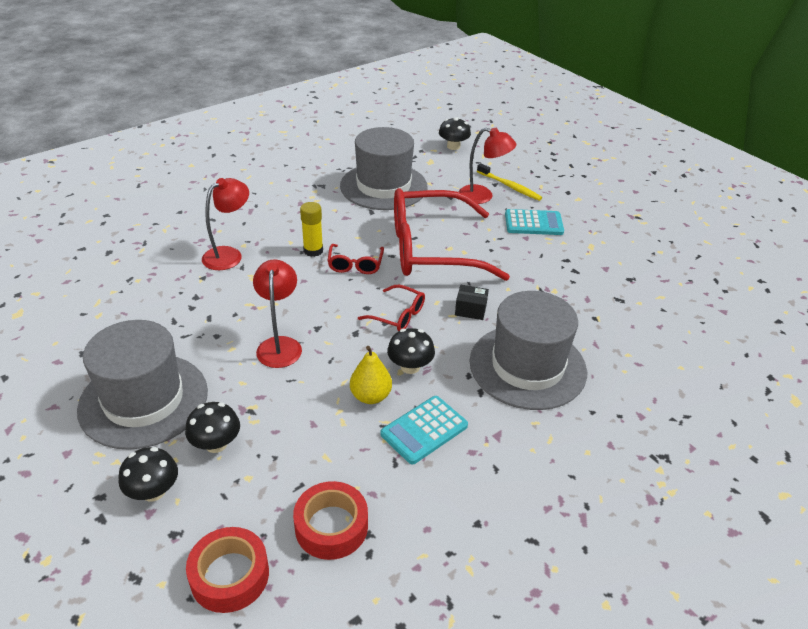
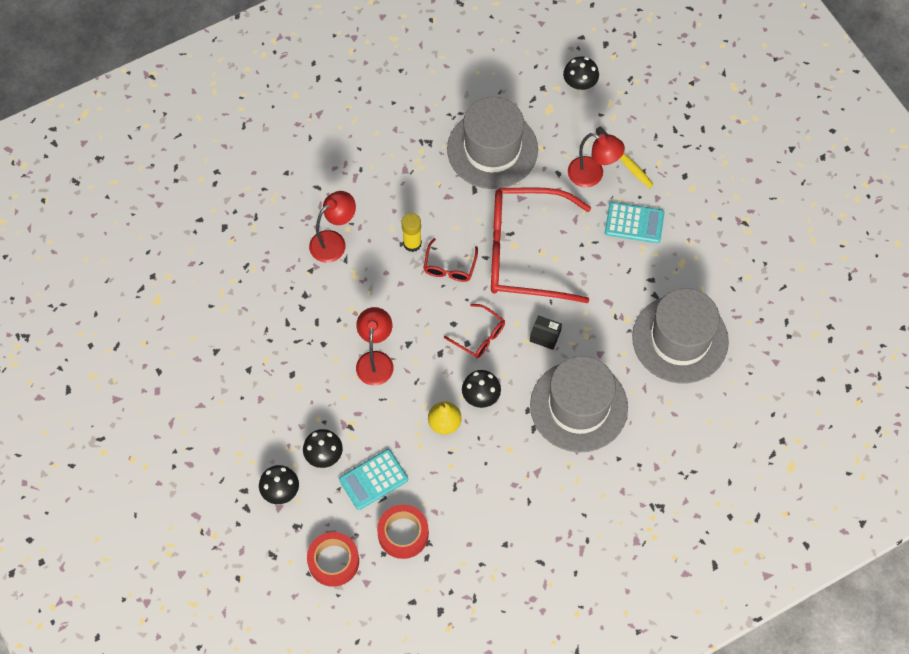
camera: 10 degrees right, 25 degrees up
(143, 400) = (268, 407): grey hat -> grey hat (680, 339)
(424, 430) = (481, 460): turquoise calculator -> turquoise calculator (373, 479)

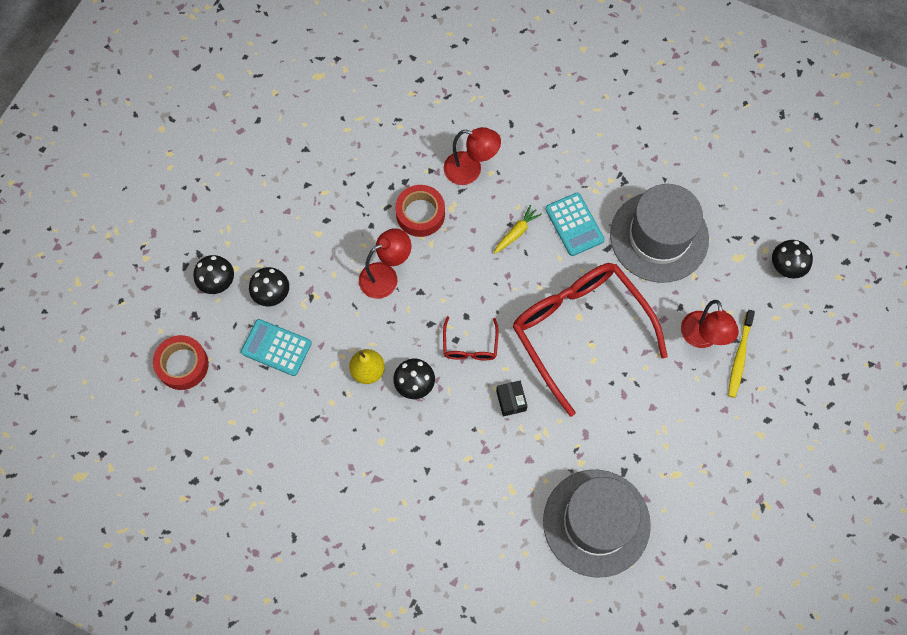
camera: 55 degrees right, 5 degrees up
(403, 534) = (243, 404): red tape -> red tape (420, 214)
(412, 243) = (516, 232): yellow glue stick -> yellow carrot
(450, 266) = (518, 277): red glasses -> none
(578, 406) = (464, 474): grey hat -> none
(634, 223) = (682, 406): turquoise calculator -> turquoise calculator (574, 224)

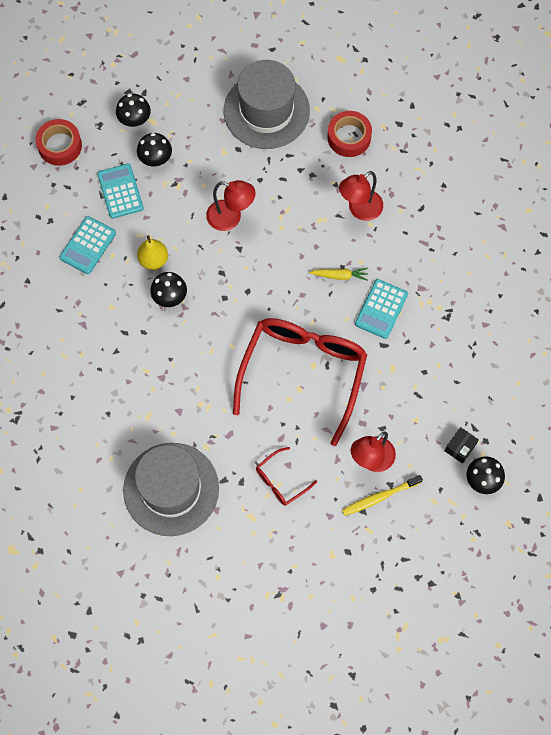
camera: 50 degrees right, 0 degrees up
(303, 416) = (88, 245): none -> turquoise calculator
(420, 214) = (297, 203): red tape -> red tape (349, 137)
(470, 170) = (359, 210): red lamp -> red lamp turned 75 degrees clockwise
(470, 345) = (228, 310): red glasses -> red glasses (281, 480)
(511, 401) = (211, 367): black box -> black box (460, 447)
(659, 237) = (424, 373): grey hat -> grey hat (266, 111)

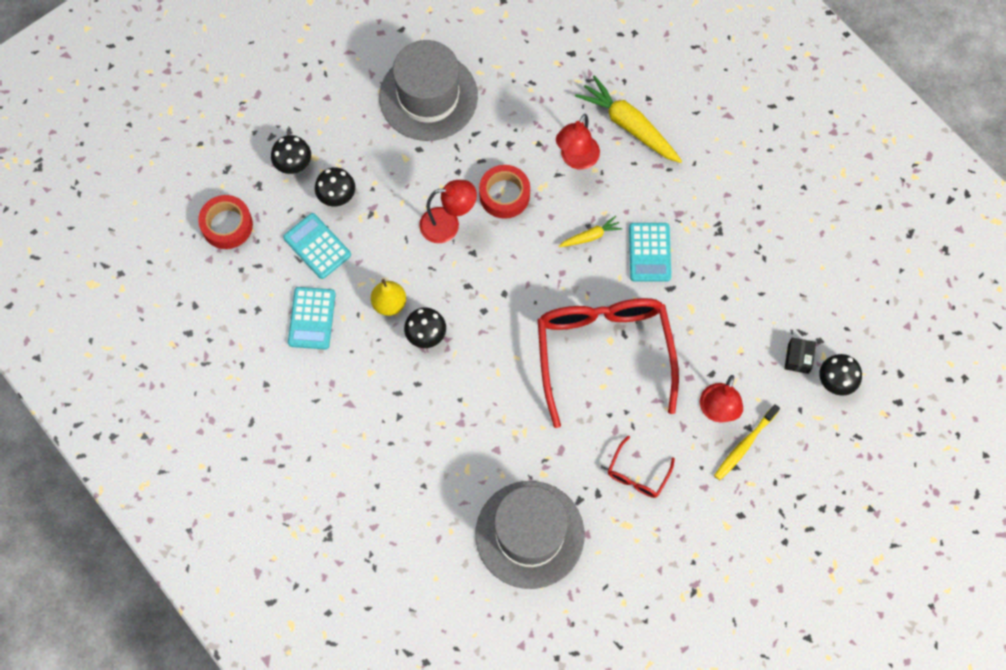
camera: 25 degrees left, 0 degrees up
(349, 137) = (527, 89): red tape -> red tape (504, 195)
(416, 201) = (629, 125): none -> yellow carrot

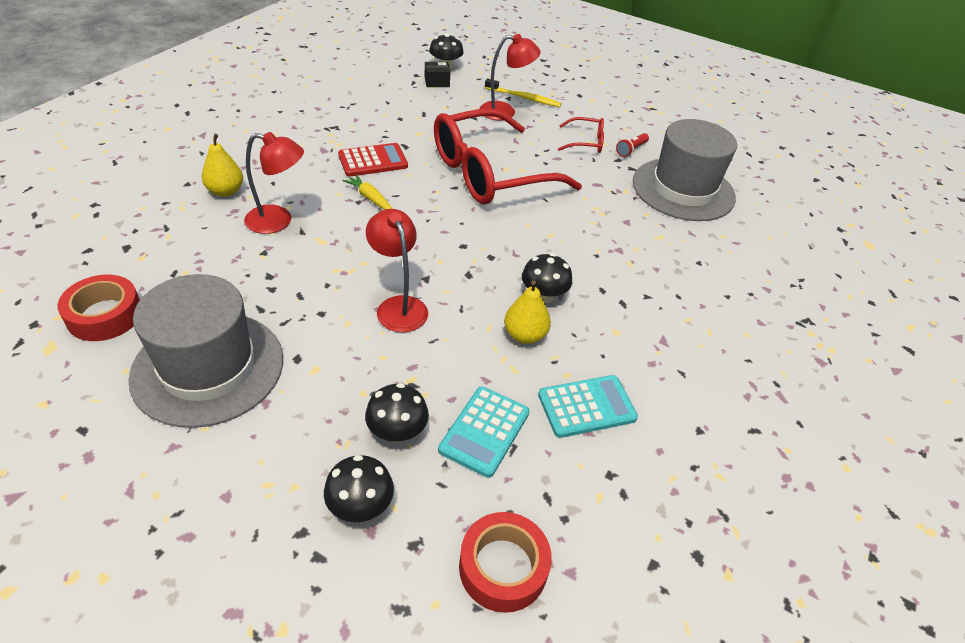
camera: 115 degrees left, 25 degrees down
(504, 195) = (341, 267): red tape -> red tape (105, 315)
(612, 517) = (631, 150): none -> red flashlight
(629, 125) = (225, 191): yellow carrot -> yellow pear
(649, 252) = (373, 161): turquoise calculator -> red calculator

